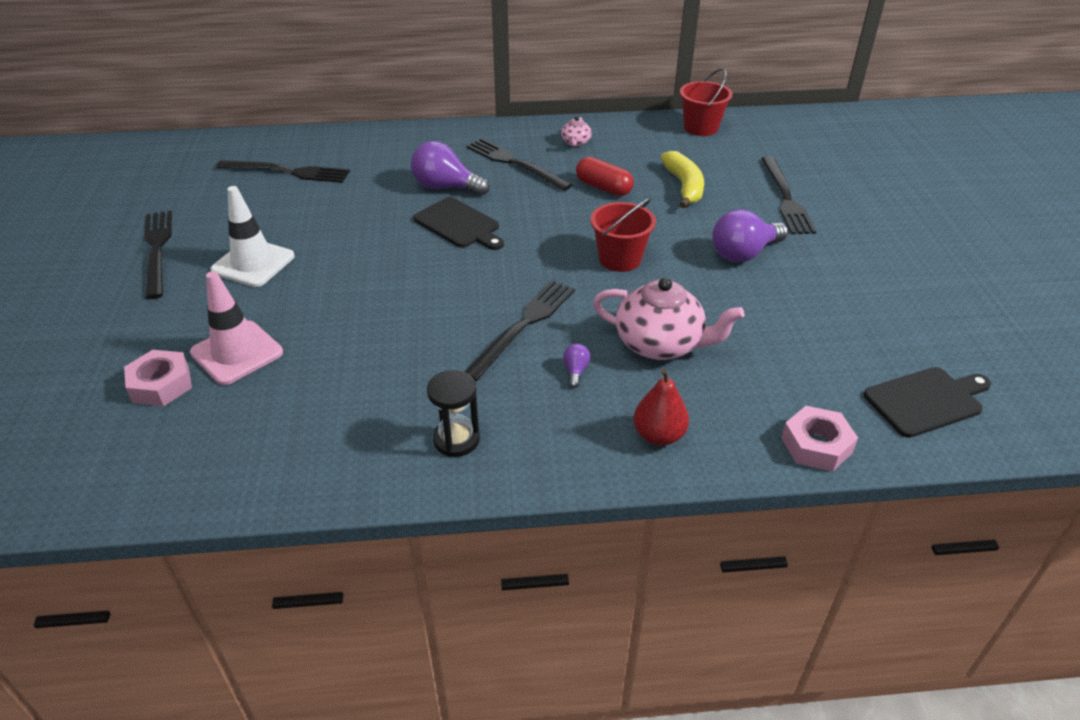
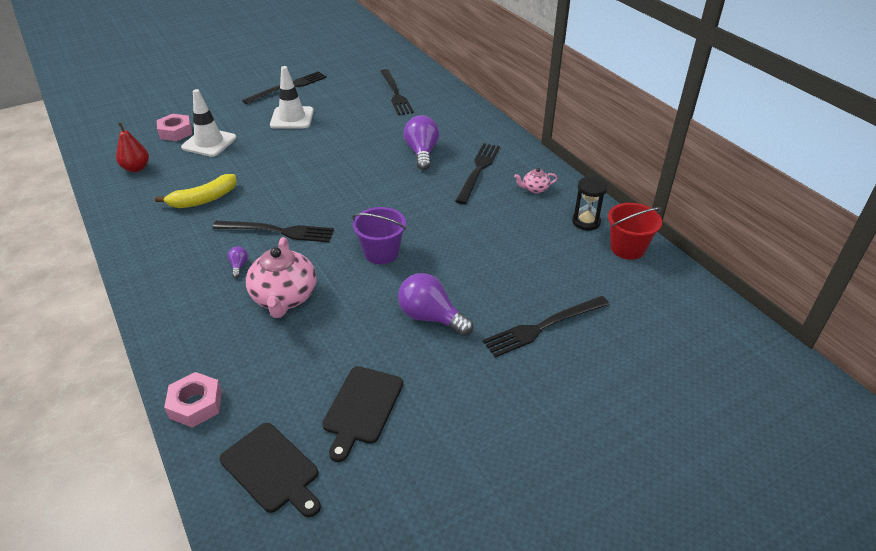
camera: 65 degrees right, 0 degrees up
(237, 353) = (209, 143): pink traffic cone -> white traffic cone
(456, 439) = (158, 237): black hourglass -> black hourglass (586, 222)
(459, 224) = (379, 172): black cutting board -> black cutting board (362, 408)
(575, 371) = (239, 266): purple light bulb -> purple light bulb turned 75 degrees counterclockwise
(603, 188) = (477, 220): red capsule -> none
(620, 259) = (381, 253): red bucket -> purple bucket
(658, 435) = (184, 319): red pear -> red pear (136, 168)
(684, 186) = (513, 261): yellow banana -> yellow banana (204, 199)

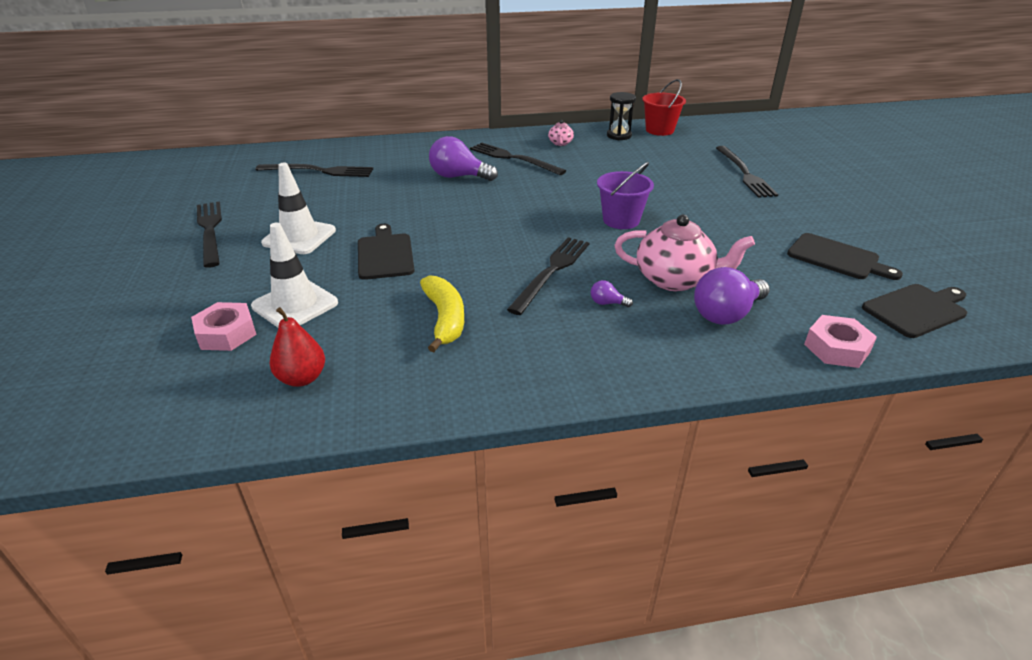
camera: 70 degrees left, 5 degrees down
(279, 155) = (385, 254): none -> black cutting board
(430, 317) = (723, 212): purple light bulb -> purple light bulb (726, 314)

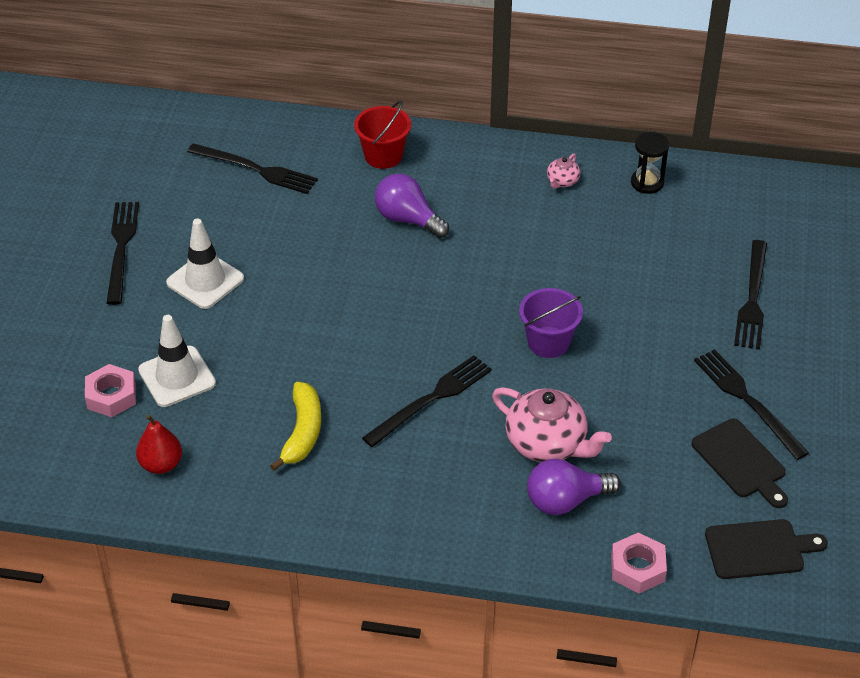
camera: 20 degrees right, 10 degrees up
(385, 254) = (280, 330): black cutting board -> none
(513, 158) = (488, 199): black fork -> black fork (747, 401)
(607, 303) = (461, 455): purple light bulb -> none
(659, 130) = (709, 183): red bucket -> red bucket (383, 156)

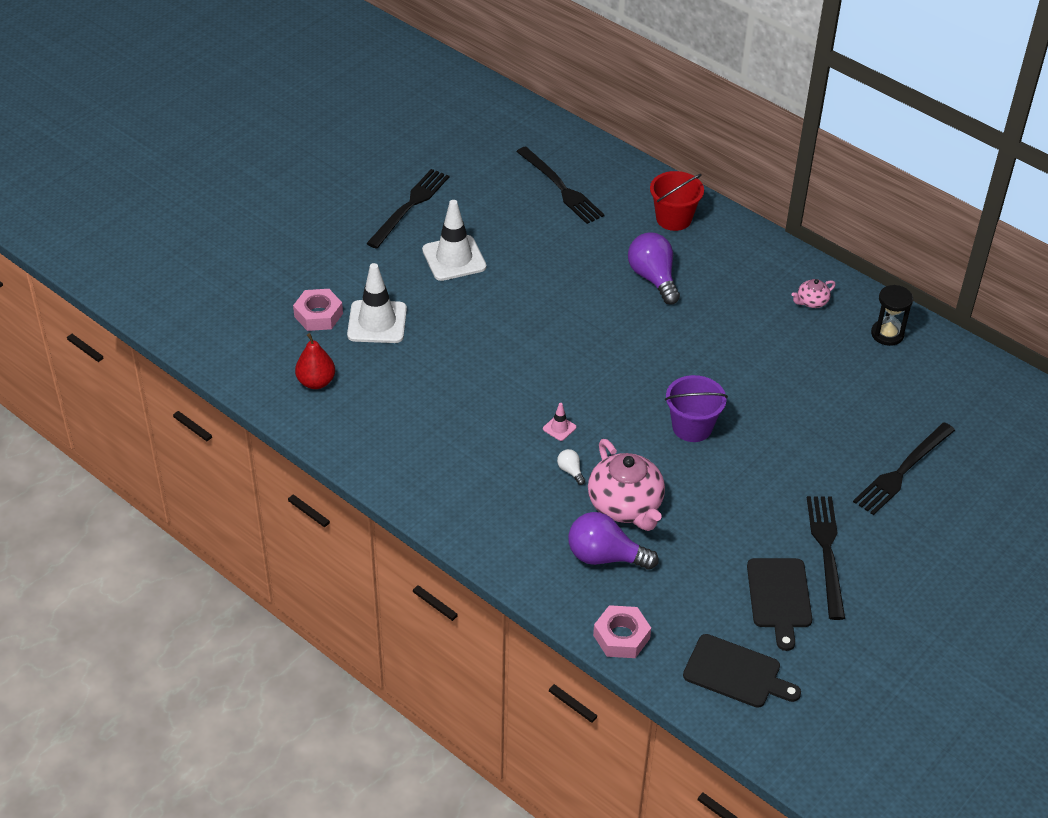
camera: 30 degrees right, 0 degrees up
(302, 432) = (439, 407): yellow banana -> none
(431, 399) = (559, 428): black fork -> pink traffic cone
(473, 435) = (570, 471): none -> white light bulb

